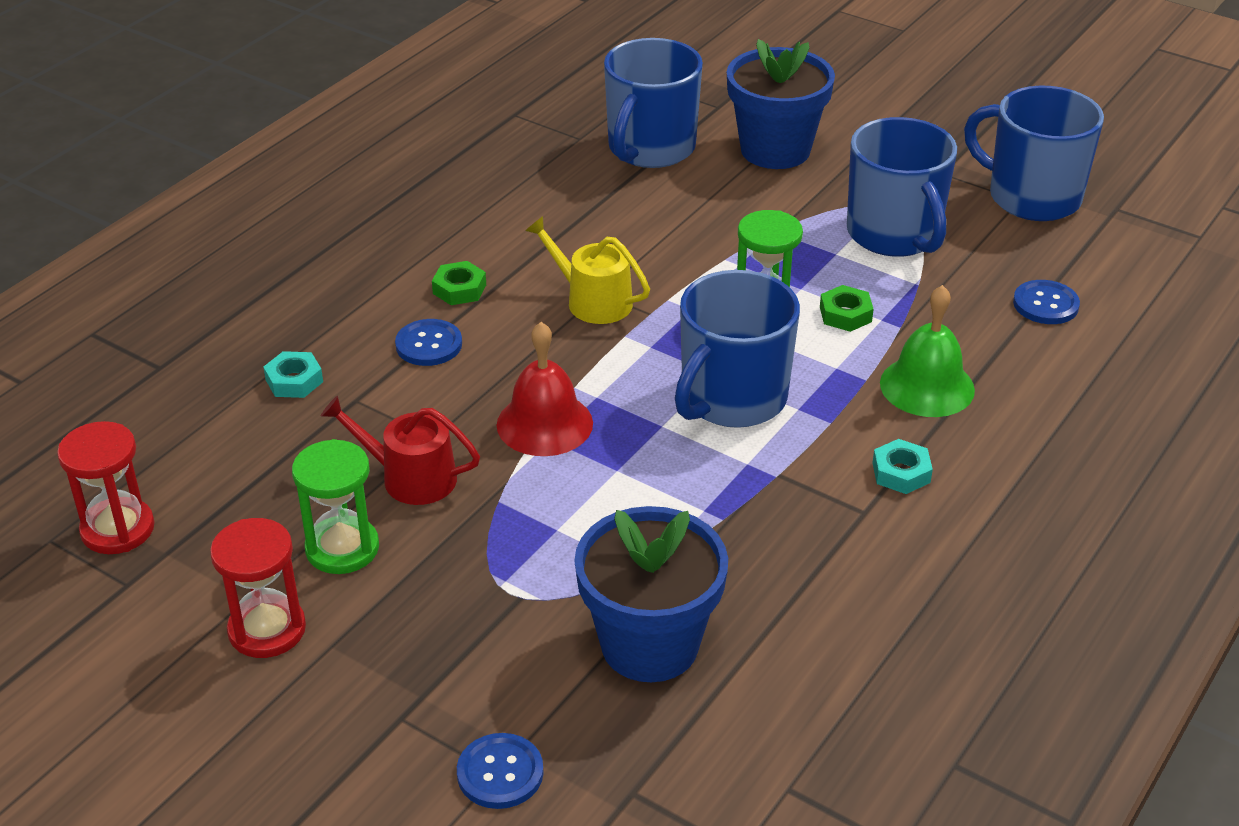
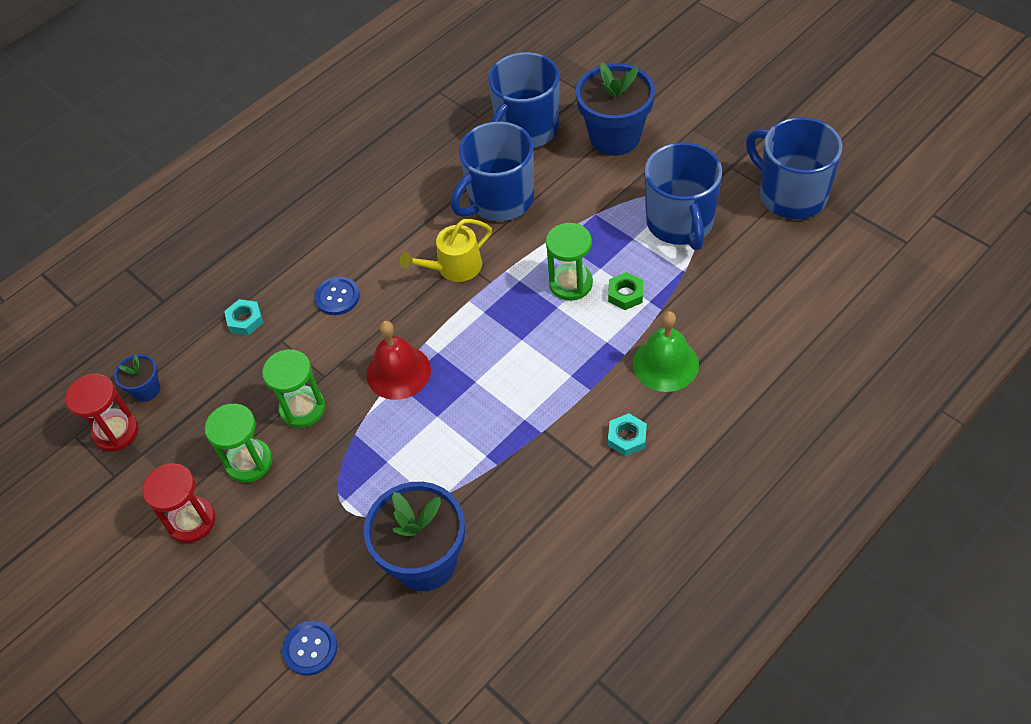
camera: 15 degrees right, 15 degrees up
(157, 474) = (146, 390): none -> blue flower pot
(410, 477) = (302, 408): red watering can -> green hourglass
(459, 289) = (367, 250): green nut -> none
(592, 300) = (454, 267): yellow watering can -> yellow watering can turned 75 degrees counterclockwise
(732, 399) = (528, 362): blue mug -> blue mug (500, 200)
(1045, 304) = (771, 297): blue button -> none

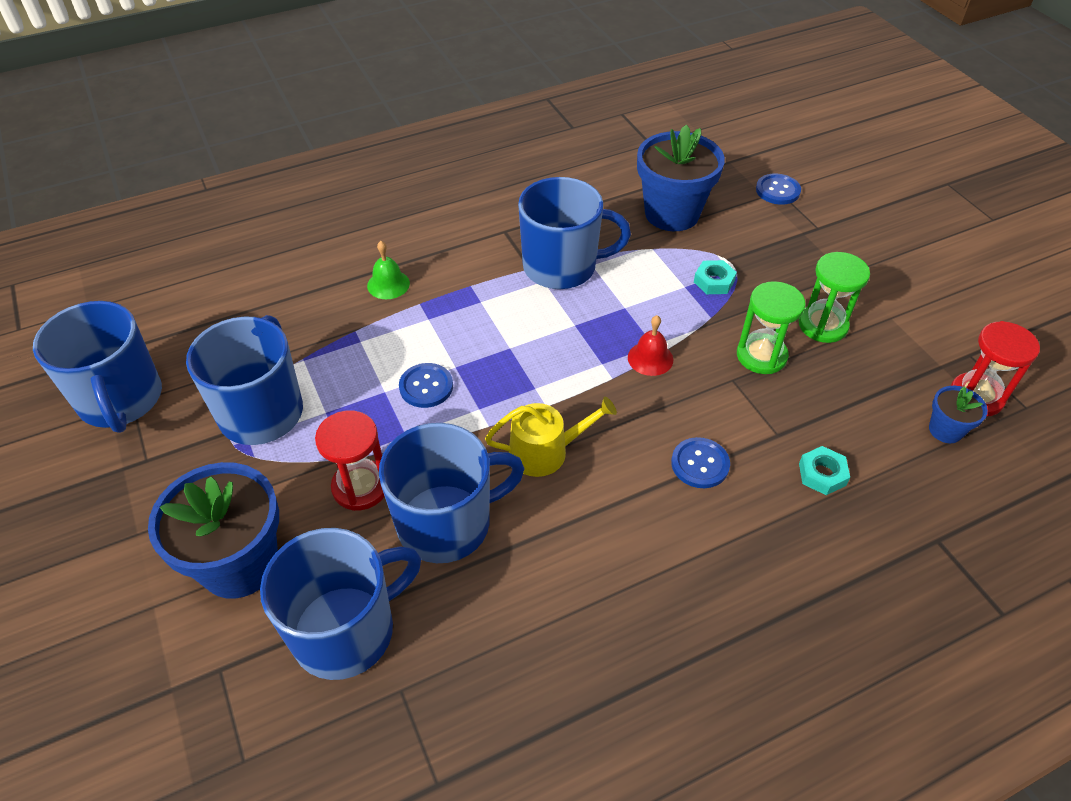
camera: 165 degrees left, 5 degrees down
(191, 521) = (882, 295): red hourglass -> red hourglass (360, 487)
(398, 372) = (650, 358): red bell -> red bell, size x0.64
(514, 443) = (561, 267): none -> blue mug
(570, 283) = (426, 386): green hourglass -> blue button
(625, 294) = (378, 356): green nut -> none
(627, 437) = (462, 242): turquoise nut -> turquoise nut (714, 281)
(665, 364) = (388, 284): green bell -> green bell, size x0.64

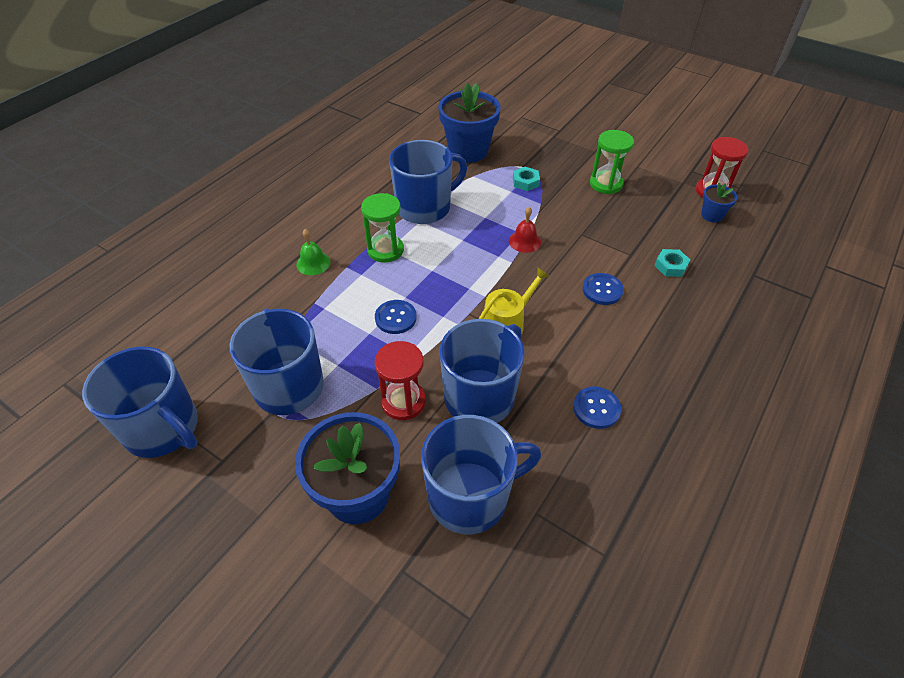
camera: 30 degrees left, 0 degrees up
(346, 630) = (470, 496): blue mug -> blue mug turned 45 degrees clockwise
(761, 356) = (586, 214): green hourglass -> green hourglass (385, 250)
(777, 190) = (520, 116): blue button -> blue button (596, 408)

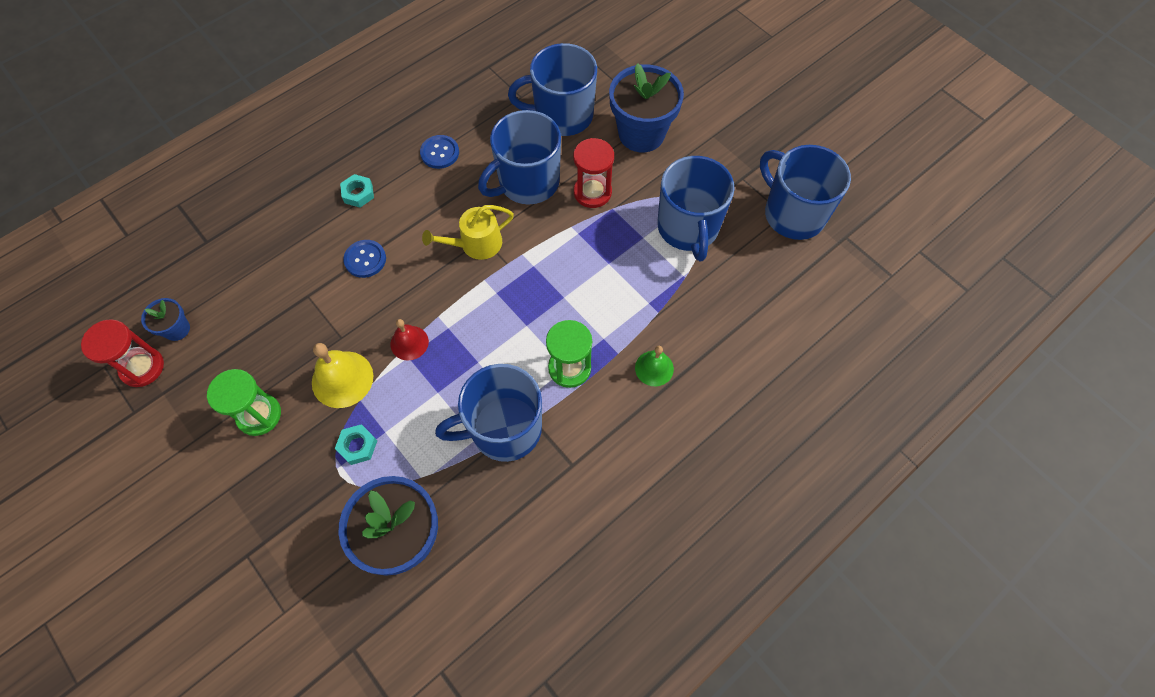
camera: 165 degrees left, 15 degrees up
(395, 318) = (579, 275): blue button -> none
(562, 212) = (342, 379): none -> yellow bell
(670, 266) = (278, 271): turquoise nut -> turquoise nut (358, 193)

